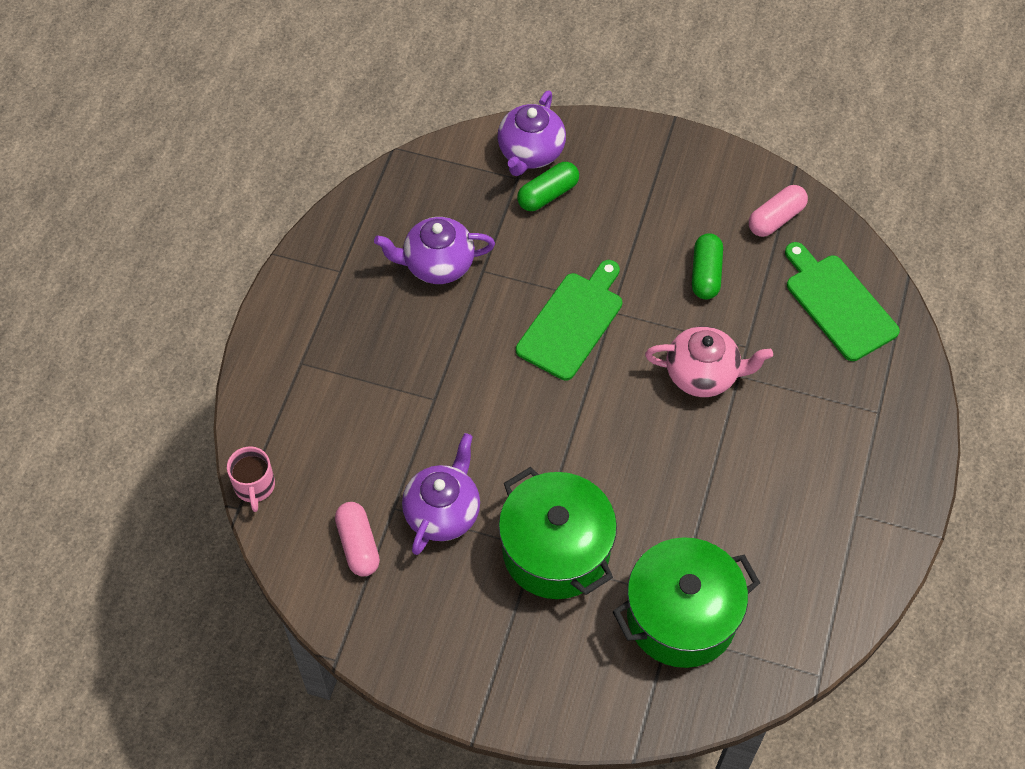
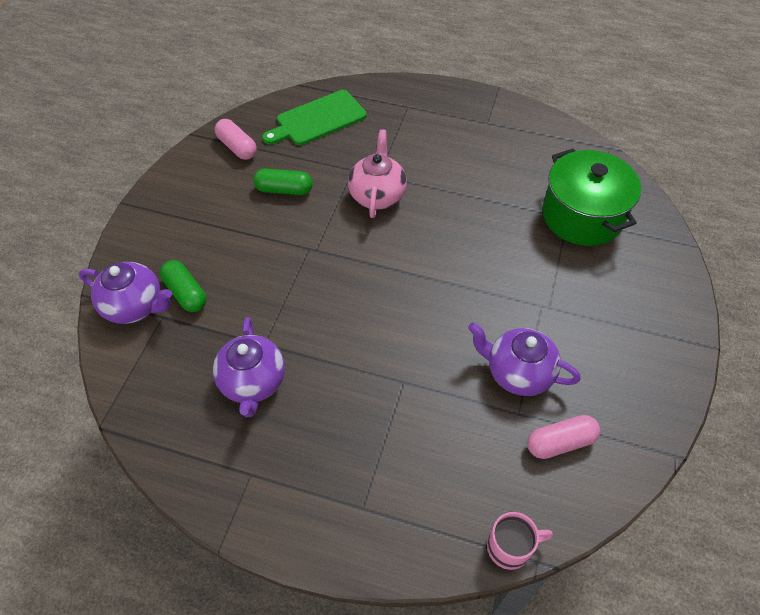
camera: 90 degrees left, 5 degrees down
(556, 550) = (541, 291): green pot -> none
(572, 322) = (325, 277): green cutting board -> none

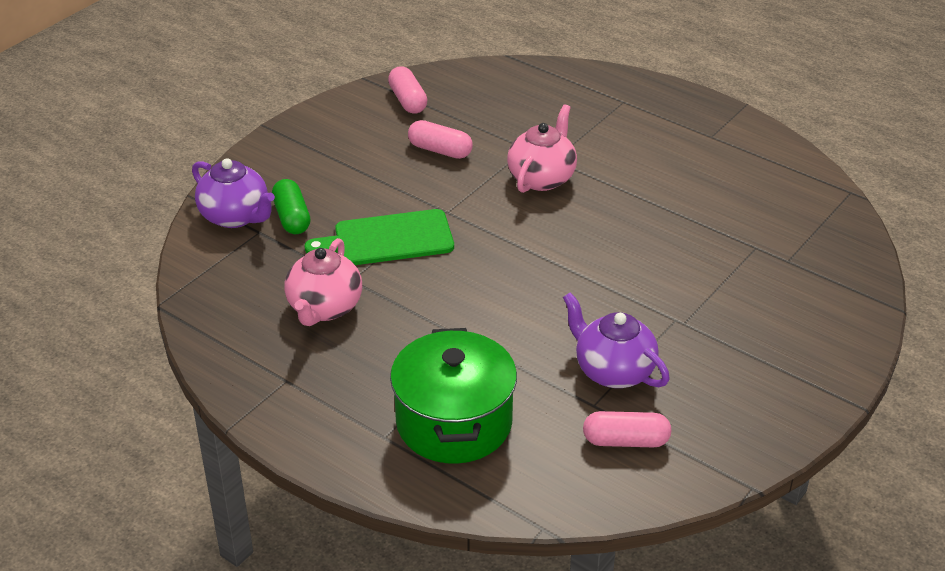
camera: 20 degrees right, 15 degrees down
(253, 382) = (324, 308): purple teapot -> pink teapot
(284, 190) = (440, 150): green capsule -> pink capsule
(318, 119) = (511, 93): green cutting board -> green cutting board (388, 239)
(510, 547) = (521, 509): pink mug -> none
(582, 216) = (775, 250): green pot -> green pot (454, 422)

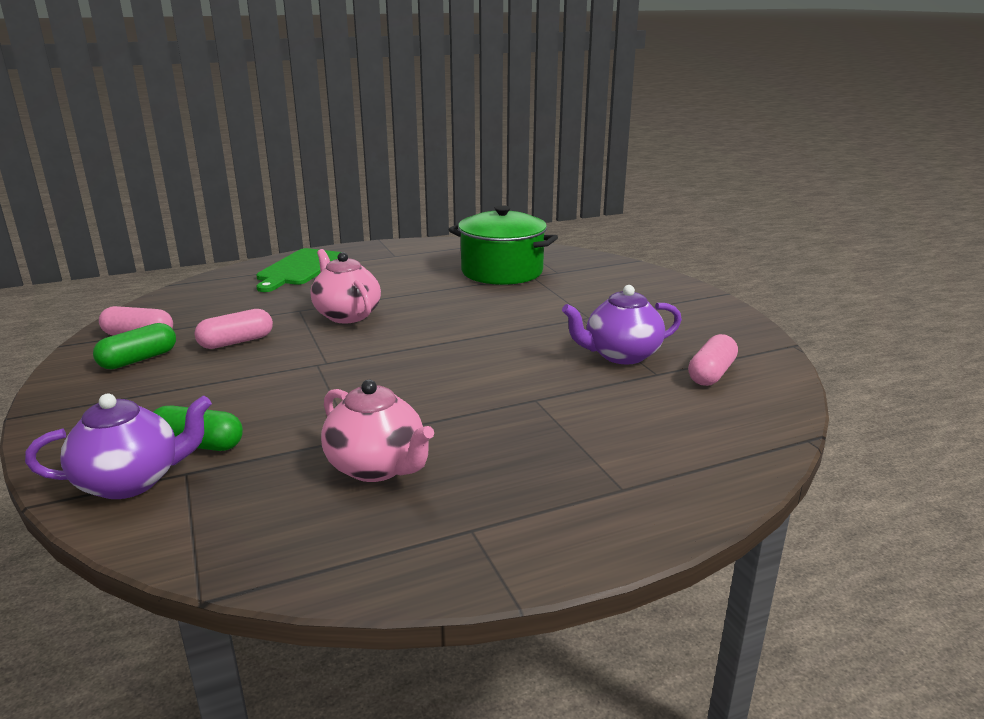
camera: 60 degrees left, 15 degrees down
(373, 124) = (138, 359): none -> green capsule
(388, 239) = (320, 400): green cutting board -> green cutting board (299, 269)
(454, 422) = (630, 443): green pot -> green pot (502, 272)

